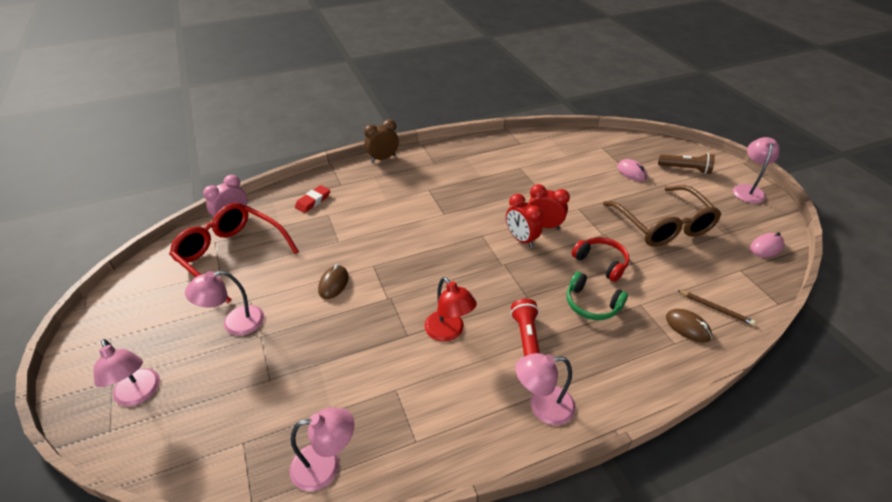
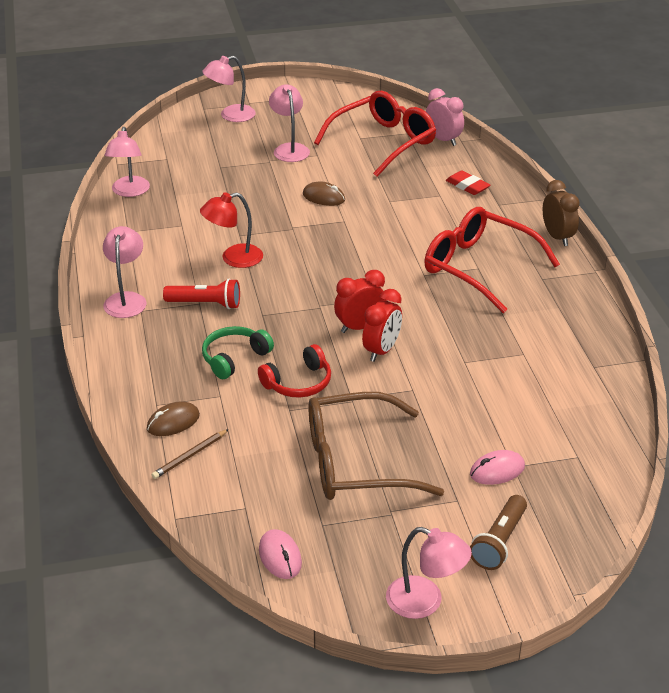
camera: 100 degrees right, 5 degrees down
(428, 189) = (479, 267): none -> red glasses

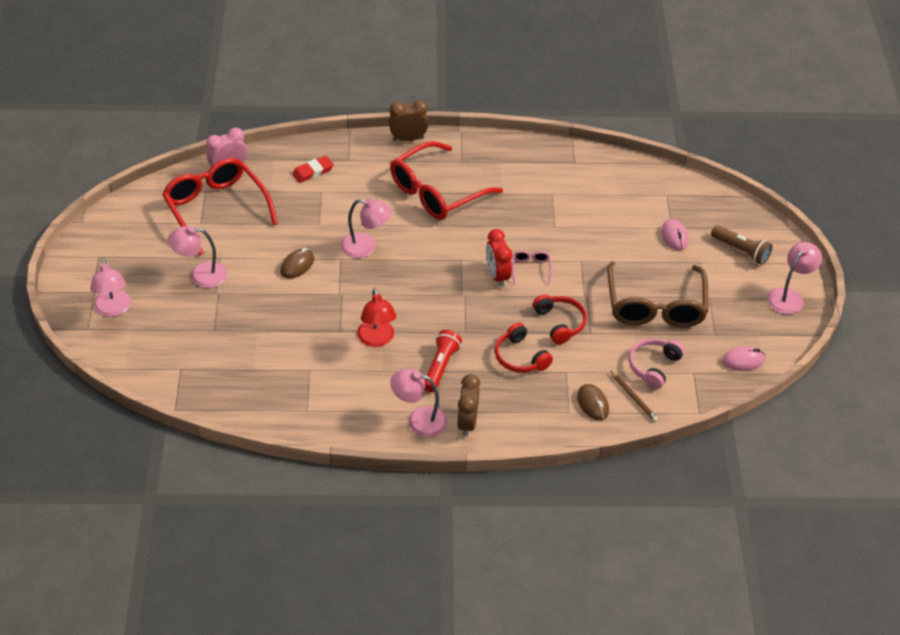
camera: 80 degrees left, 10 degrees up
(127, 331) = (467, 423): none -> brown clock
(129, 192) = (234, 403): pink lamp -> pink lamp (366, 247)
(234, 358) = (520, 357): green headphones -> red headphones
(247, 469) = (653, 366): none -> pink headphones
(382, 351) = (531, 269): red clock -> pink glasses

